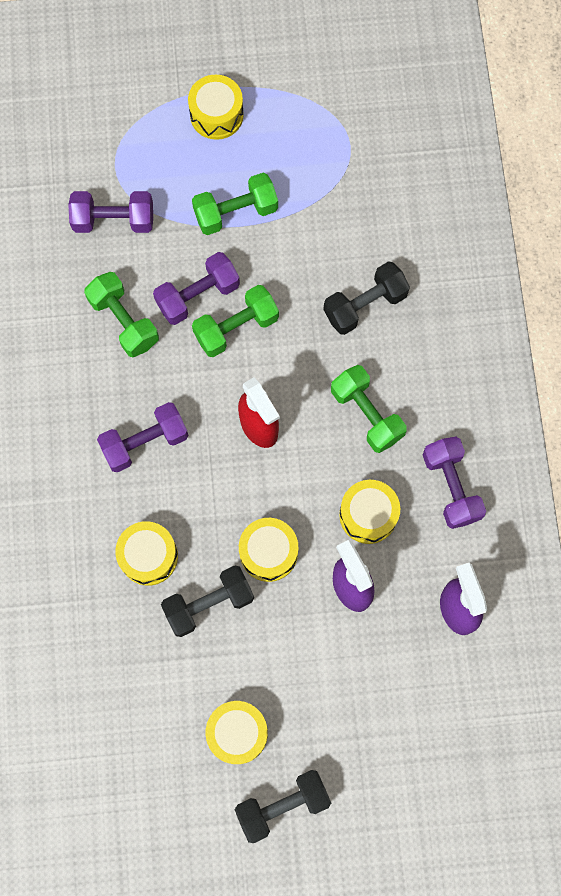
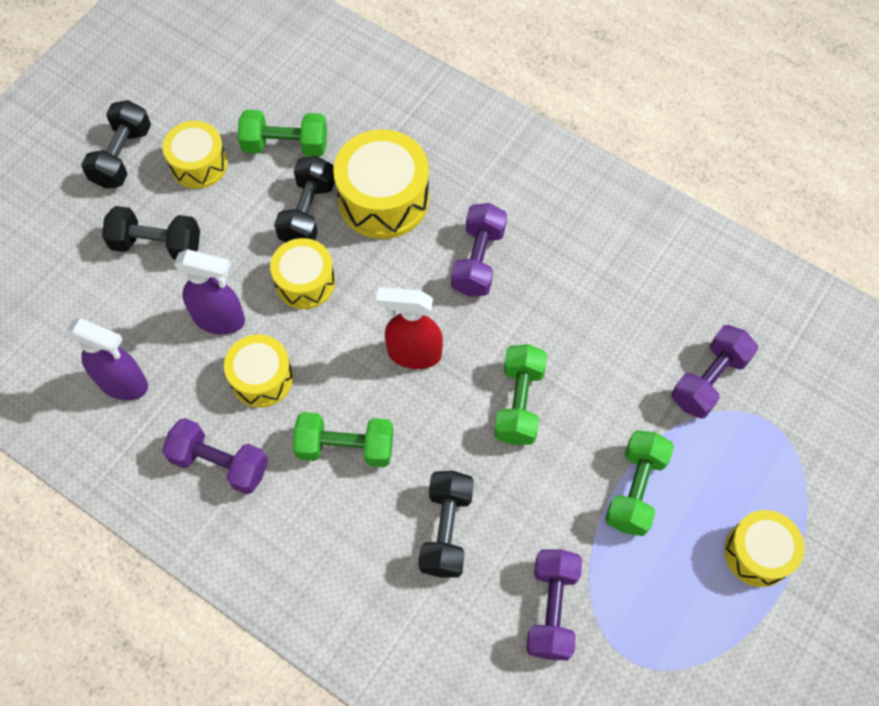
camera: 130 degrees right, 10 degrees down
(124, 321) = (601, 319): green dumbbell -> green dumbbell (285, 145)
(148, 556) = (383, 199): yellow drum -> yellow drum, size x1.57
(198, 295) = (576, 395): purple dumbbell -> purple dumbbell (552, 609)
(333, 695) = (157, 244): none -> black dumbbell

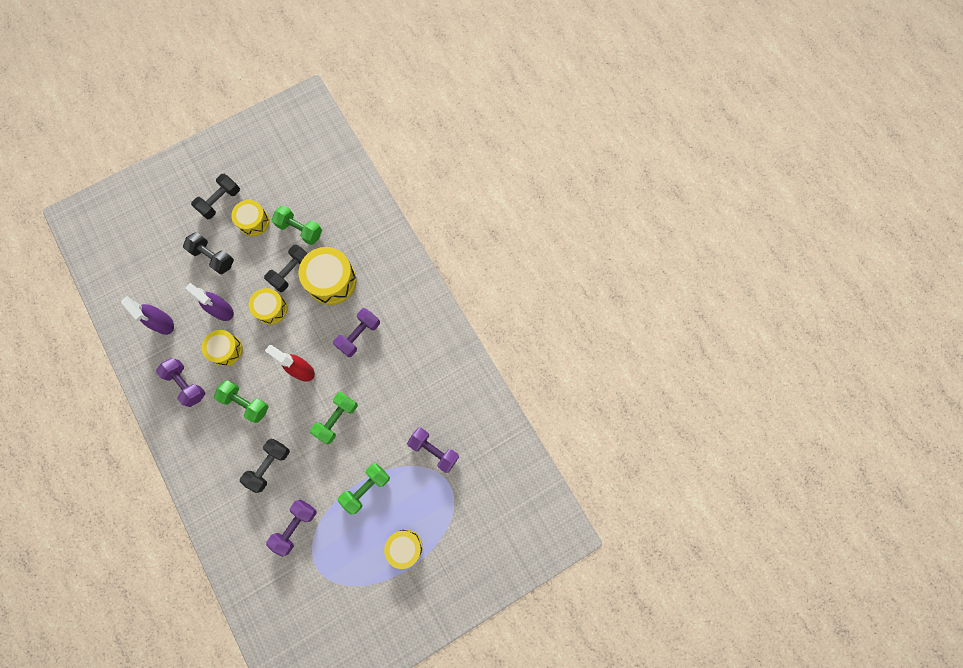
camera: 25 degrees right, 10 degrees up
(709, 380) = (434, 450): purple dumbbell -> purple dumbbell turned 60 degrees clockwise

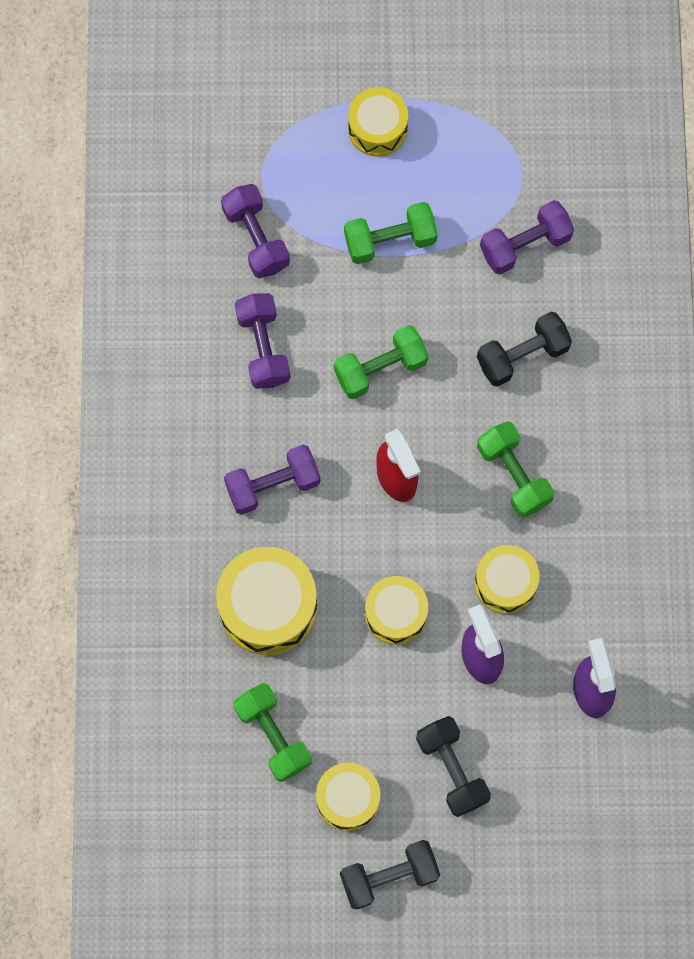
camera: 150 degrees left, 0 degrees up
(186, 384) = (597, 560): purple dumbbell -> purple dumbbell (263, 347)
(291, 272) = (328, 662): black dumbbell -> none

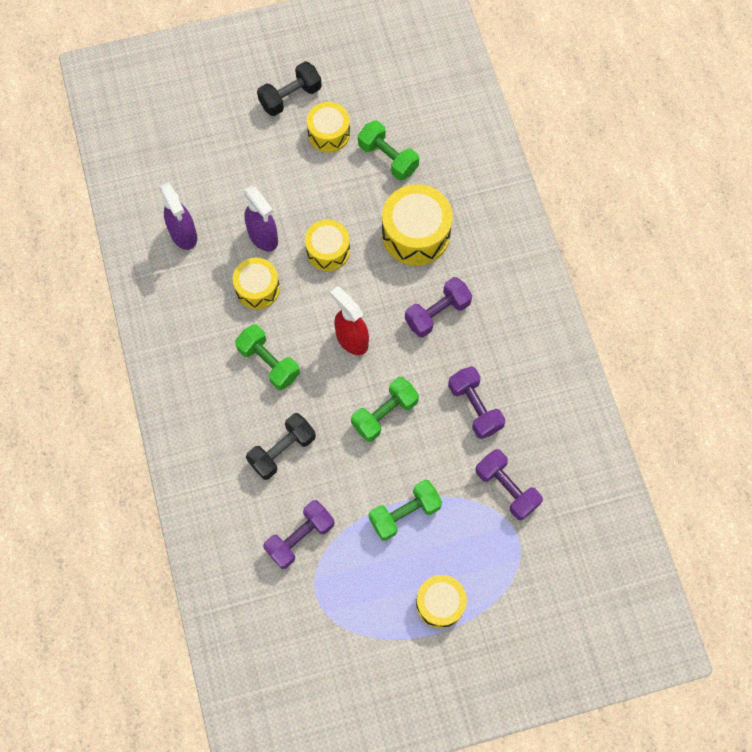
camera: 165 degrees right, 5 degrees down
(452, 769) = (266, 166): black dumbbell -> none

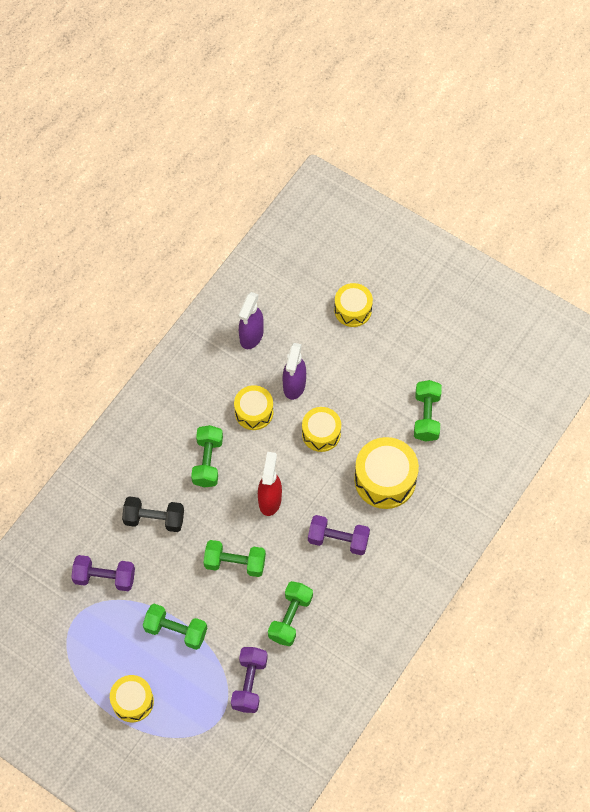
camera: 50 degrees right, 5 degrees down
(290, 97) = (414, 318): black dumbbell -> none
(329, 133) = (409, 364): yellow drum -> yellow drum (353, 310)
(475, 407) = (290, 618): purple dumbbell -> green dumbbell

